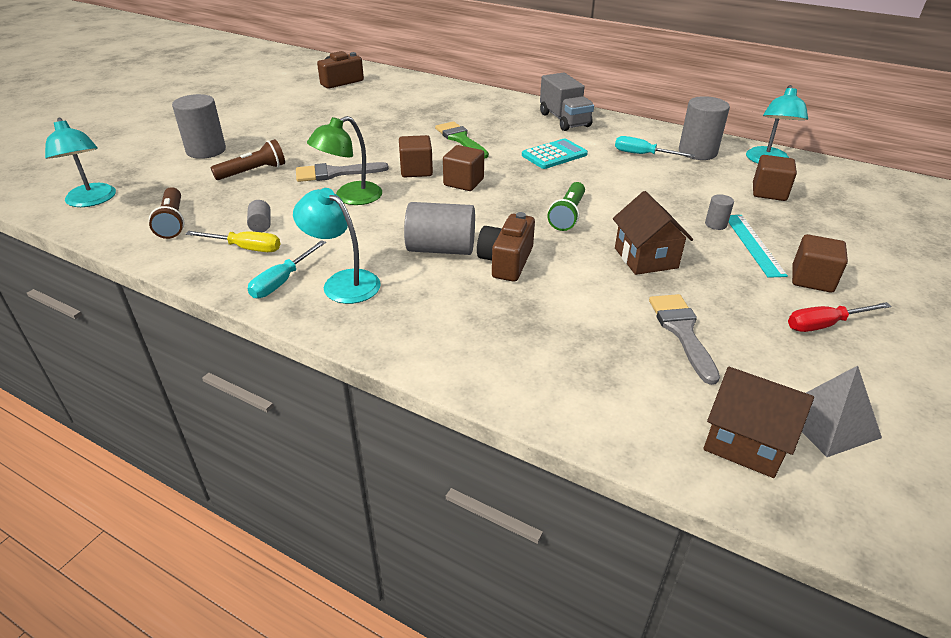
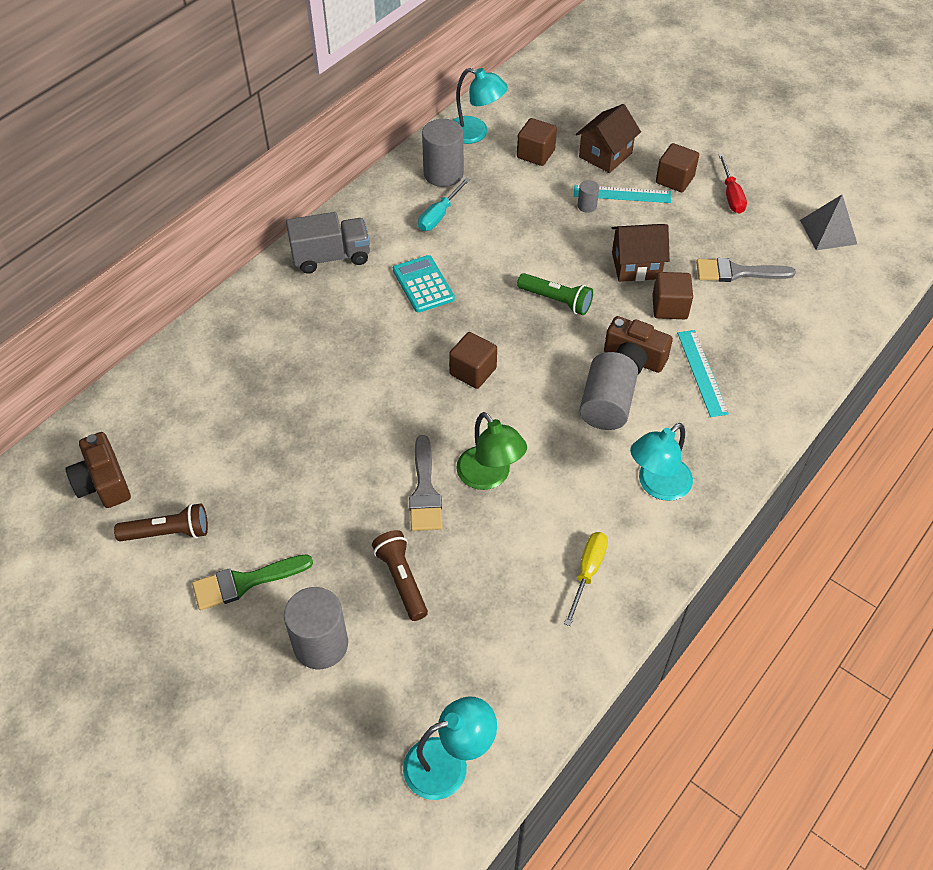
camera: 80 degrees left, 15 degrees up
(172, 222) = (519, 655): brown flashlight -> brown flashlight (168, 532)
(261, 225) = (540, 561): grey cylinder -> none
(282, 281) = (652, 535): turquoise screwdriver -> none
(416, 170) = (435, 411): brown cube -> brown cube (669, 307)
(461, 139) = (360, 360): green brush -> green brush (245, 582)
(503, 307) = (702, 372): none -> turquoise ruler
(745, 442) = (847, 275): brown house -> brown house (605, 155)

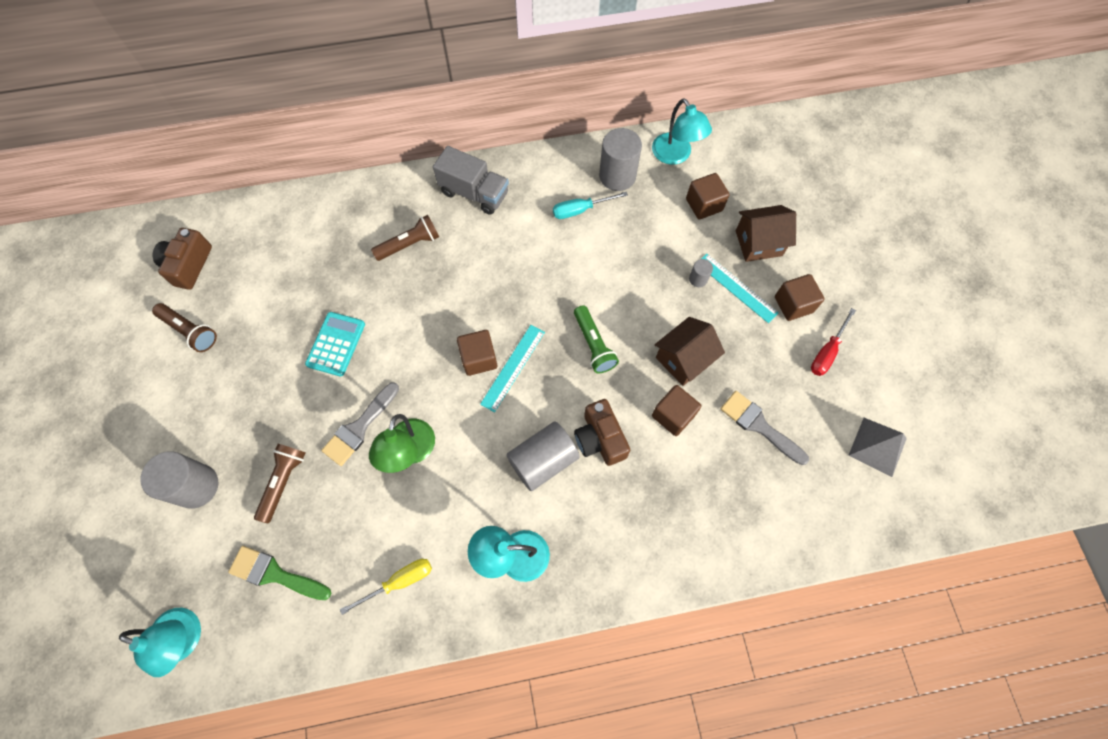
camera: 40 degrees right, 15 degrees up
(245, 582) = (198, 403): green brush -> green brush (275, 574)
(314, 329) = (409, 244): none -> brown flashlight
(423, 284) = (513, 261): turquoise calculator -> turquoise calculator (336, 344)
(636, 265) = (684, 359): brown house -> brown house turned 75 degrees counterclockwise
(702, 372) = (640, 491): turquoise ruler -> turquoise ruler (513, 367)

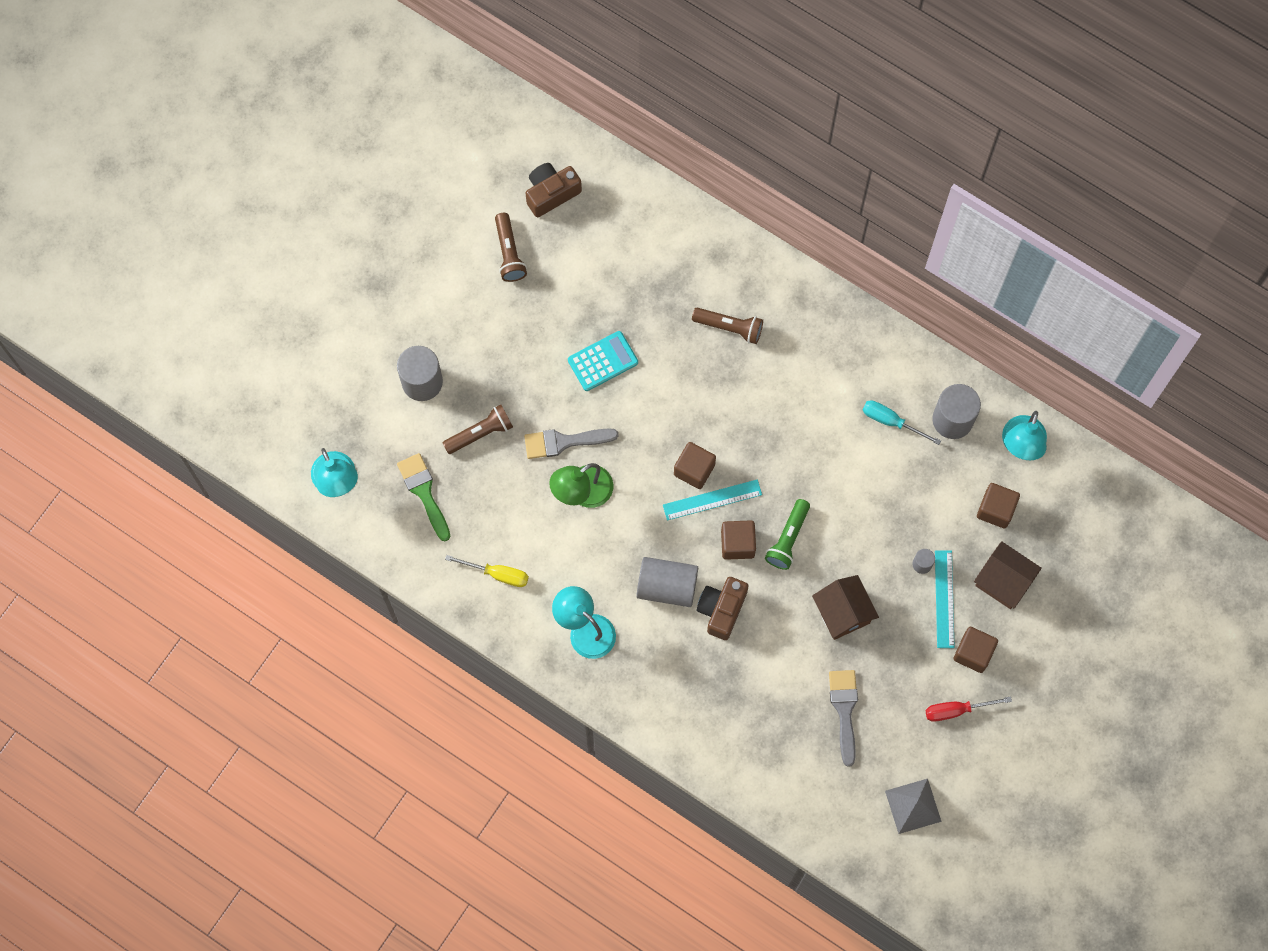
camera: 45 degrees right, 5 degrees up
(474, 193) = (822, 328): grey truck -> none
(673, 415) = (790, 644): brown cube -> brown cube (737, 544)
(684, 359) = (843, 613): brown house -> brown house turned 60 degrees clockwise

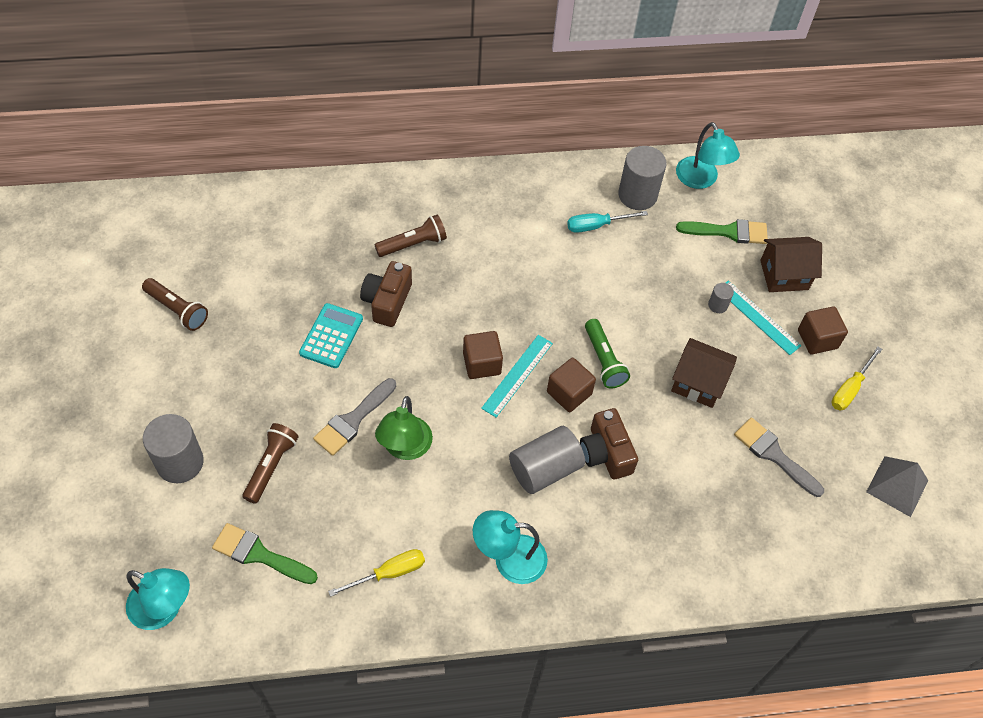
camera: 45 degrees left, 15 degrees down
(551, 193) = (178, 244): brown camera -> brown camera (387, 301)
(956, 710) = (850, 389): red screwdriver -> yellow screwdriver
(995, 509) = (728, 232): brown cube -> green brush

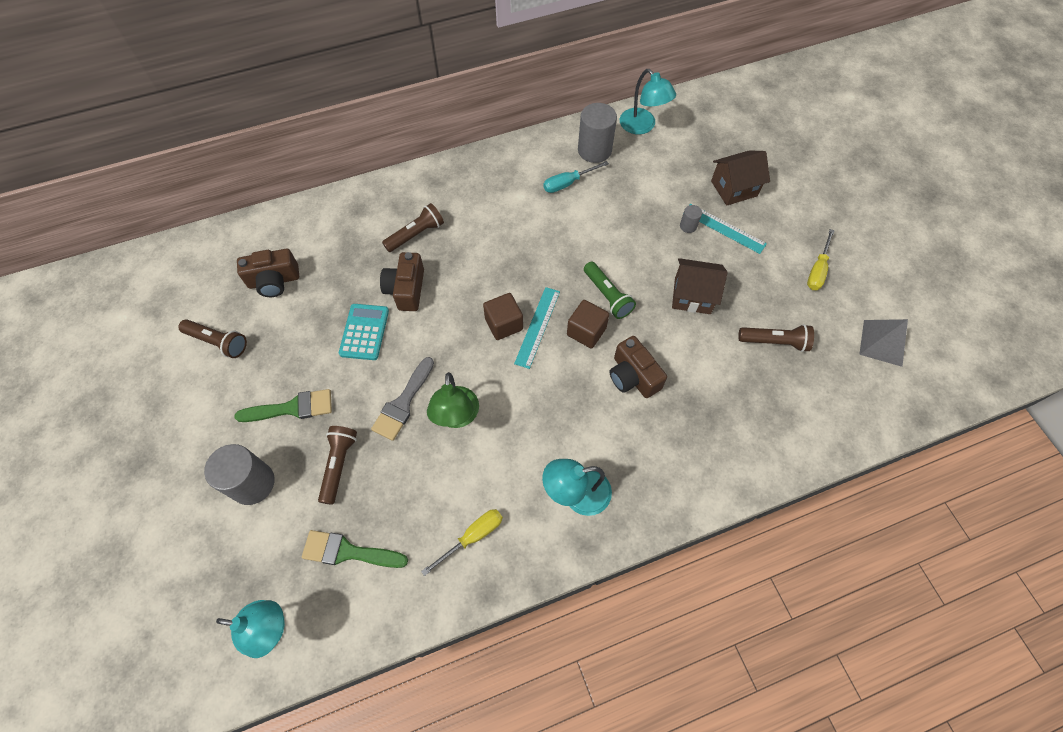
camera: 10 degrees left, 5 degrees up
(250, 259) = (274, 281): none -> brown camera
(545, 469) = (585, 404): grey cylinder -> none
(728, 232) = (677, 163): green brush -> green brush (292, 408)
(774, 455) = (774, 342): grey brush -> brown flashlight
(817, 339) = (777, 235): brown cube -> none

